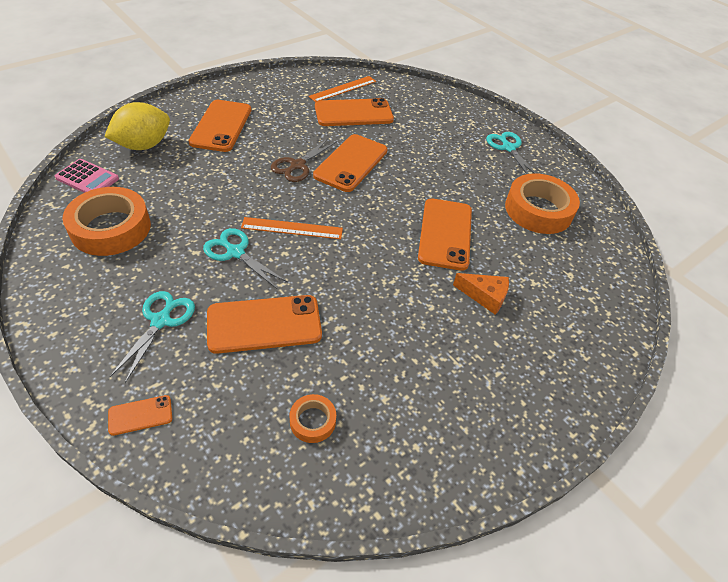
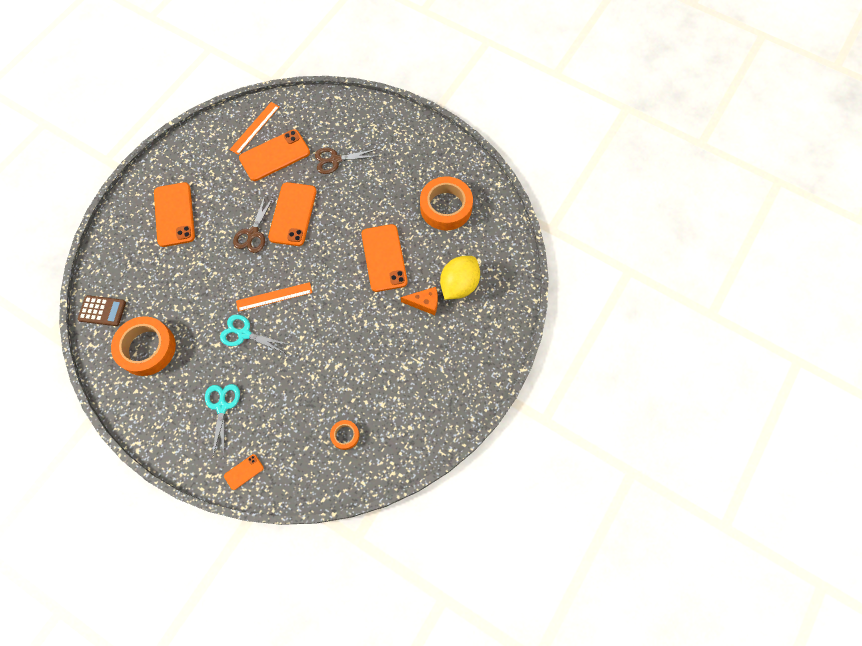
camera: 15 degrees left, 20 degrees up
(87, 178) = (102, 311): pink calculator -> brown calculator
(143, 145) = (125, 261): yellow lemon -> yellow lemon (459, 285)
(264, 324) = (289, 382): orange phone -> none
(418, 134) = (335, 160): none -> brown scissors
(508, 148) = (410, 147): turquoise scissors -> none

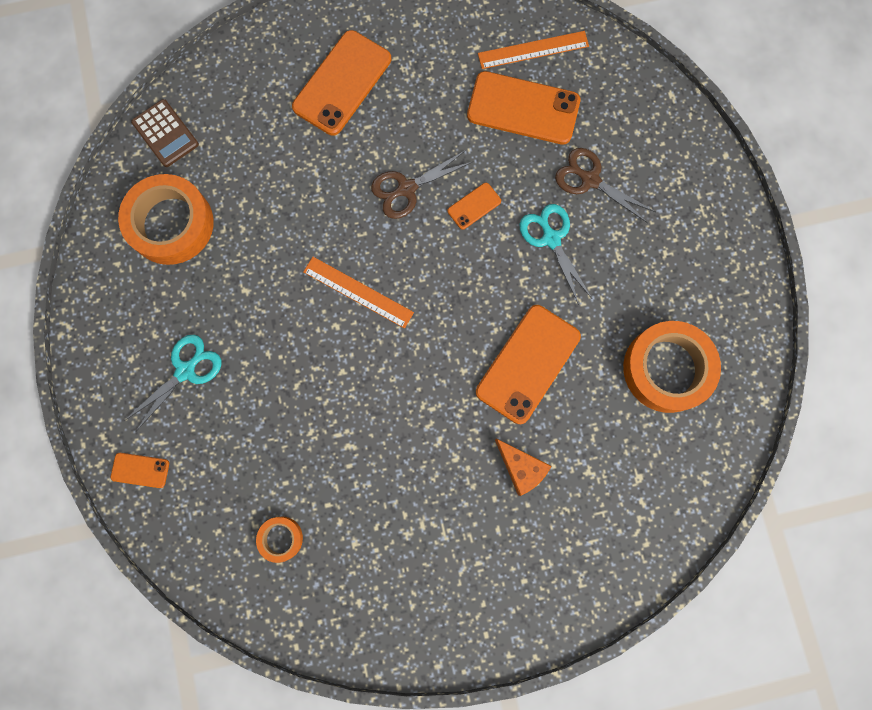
camera: 45 degrees right, 10 degrees up
(244, 334) = (285, 306): turquoise scissors -> turquoise scissors (551, 238)
(293, 214) = (474, 206): orange phone -> orange phone, size x0.47
(459, 285) = (584, 486): yellow lemon -> none

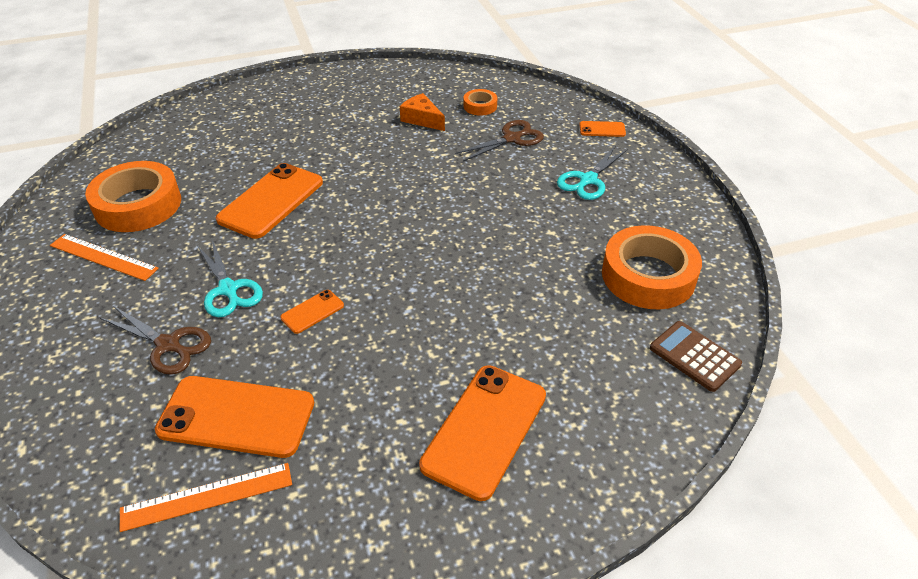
camera: 175 degrees right, 35 degrees down
(358, 292) = (437, 237): orange ruler -> orange ruler (103, 257)
(406, 189) = (391, 322): brown scissors -> brown scissors (512, 138)
(521, 468) = (287, 146): orange cheese -> orange cheese (422, 119)

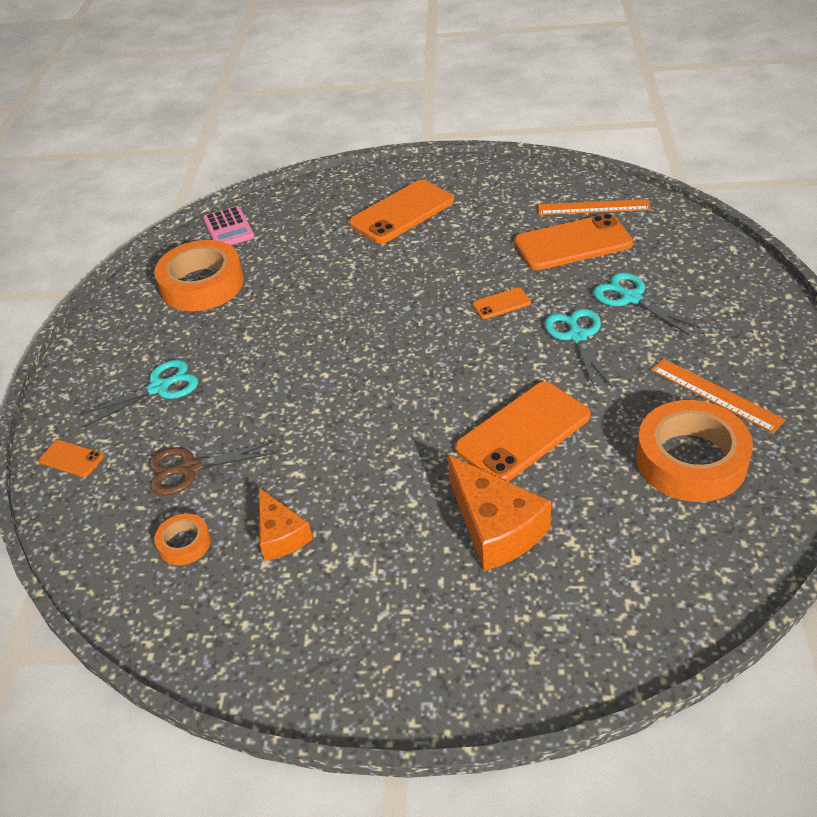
camera: 155 degrees left, 0 degrees up
(168, 345) = (631, 298): brown scissors -> turquoise scissors
(236, 416) = (573, 243): orange phone -> orange phone turned 45 degrees counterclockwise
(282, 145) = (495, 527): none -> orange cheese
(694, 356) = (228, 228): brown calculator -> pink calculator

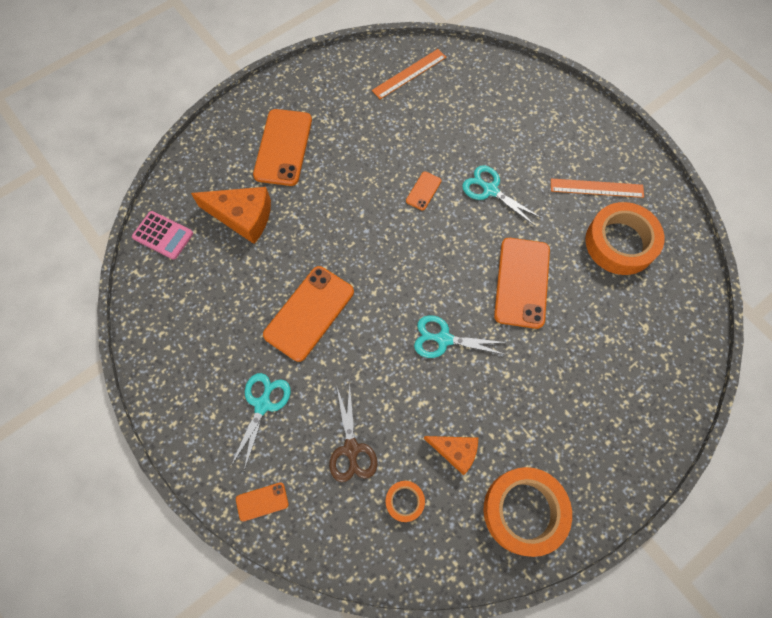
camera: 45 degrees left, 25 degrees up
(189, 468) = (351, 449): brown scissors -> brown scissors turned 45 degrees counterclockwise
(202, 284) = (198, 299): orange tape -> orange tape (524, 511)
(495, 527) = (564, 358): orange cheese -> orange cheese (242, 217)
(573, 243) = (423, 113): orange phone -> orange phone (309, 313)
(631, 298) = (495, 141): turquoise scissors -> turquoise scissors (443, 339)

